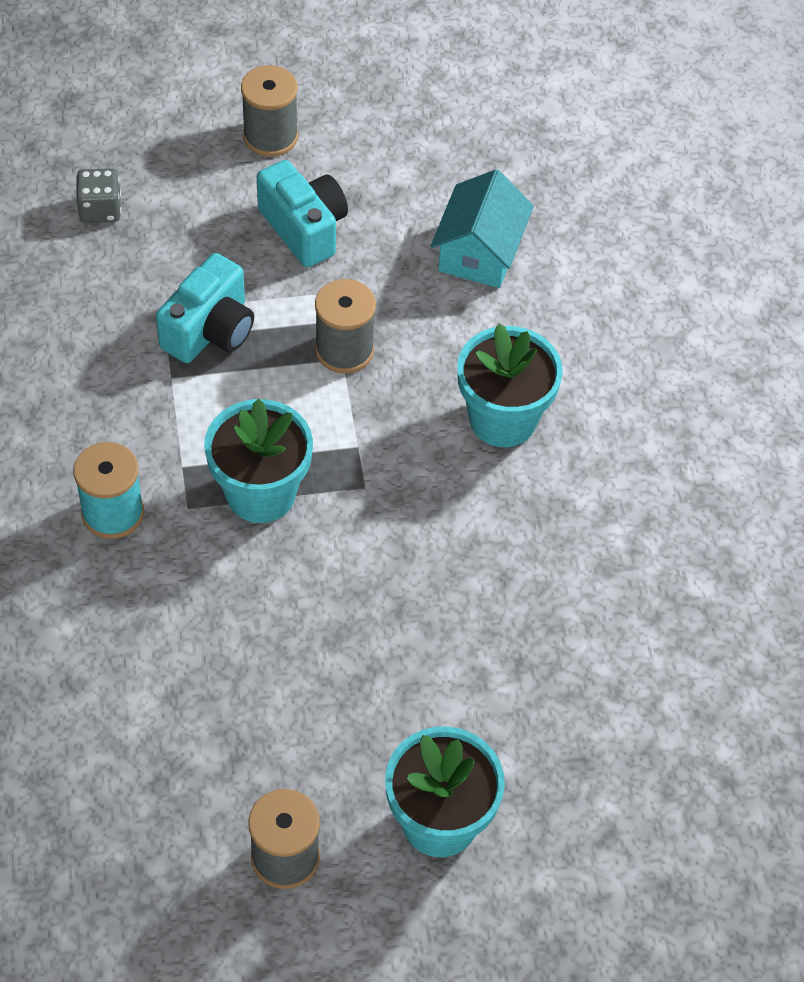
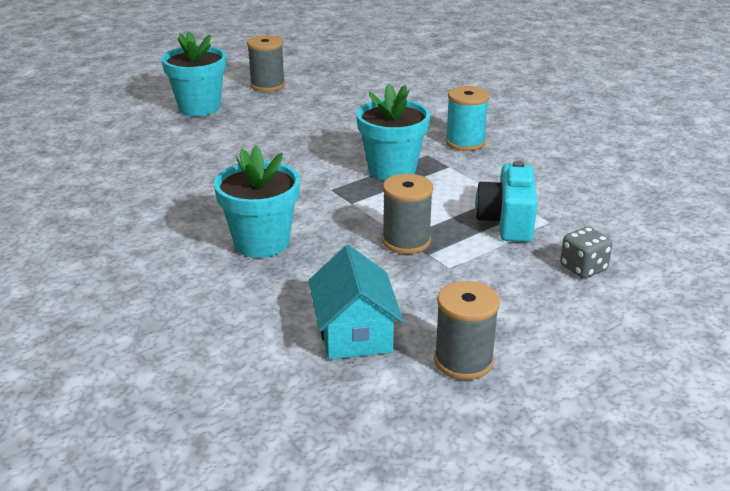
camera: 155 degrees right, 25 degrees down
(100, 209) = (668, 256): grey dice -> grey dice (583, 268)
(270, 136) = (617, 351): grey spool -> grey spool (463, 361)
(304, 228) = (511, 298): turquoise camera -> none

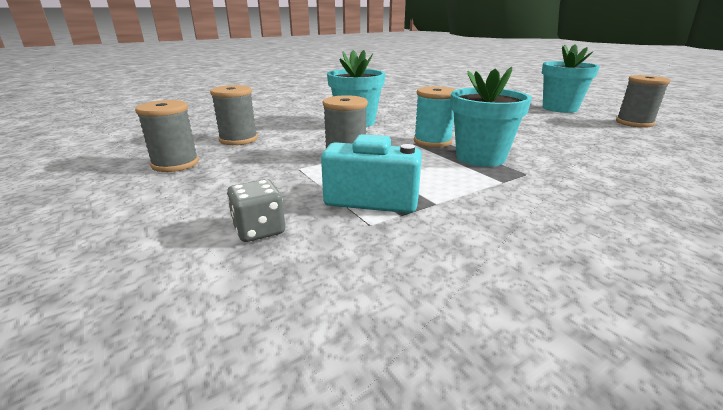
camera: 95 degrees right, 5 degrees down
(354, 333) = (238, 139): turquoise house -> grey spool
(465, 142) = (578, 195): turquoise spool -> turquoise spool (432, 141)

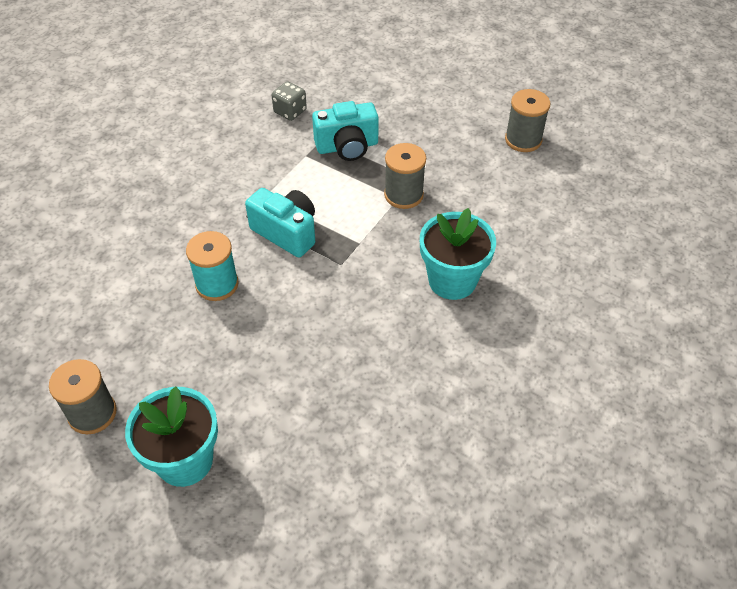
camera: 155 degrees right, 25 degrees up
(238, 139) = (528, 193): grey spool -> none
(259, 230) = (391, 103): grey dice -> grey dice (290, 111)
(432, 141) = (341, 253): turquoise spool -> turquoise spool (217, 284)
(480, 157) = (286, 232): turquoise flower pot -> turquoise camera

